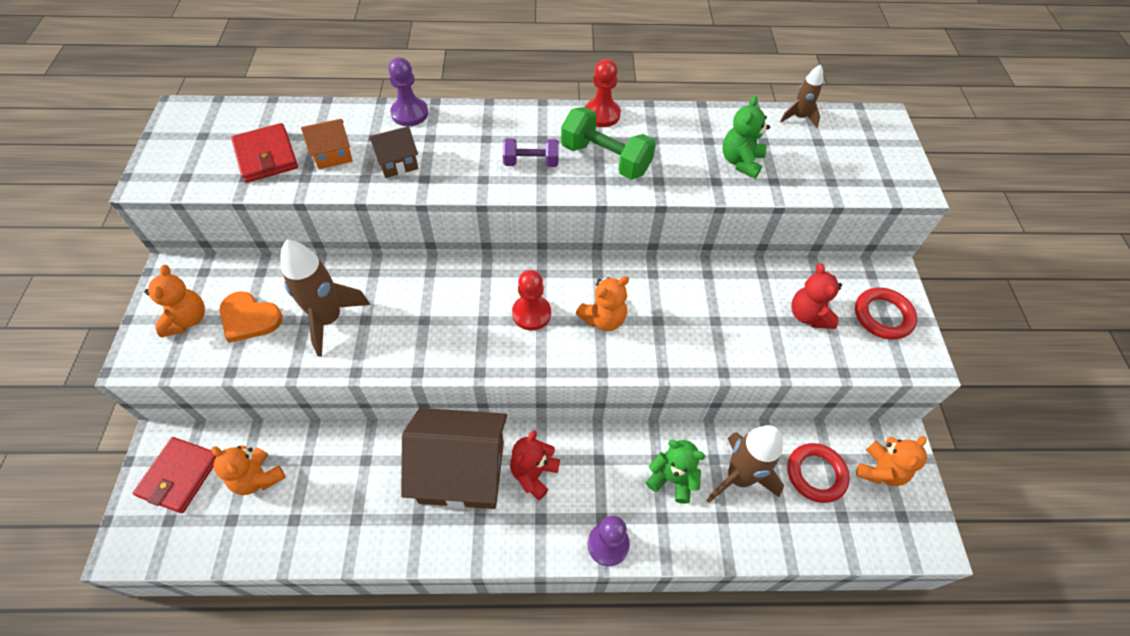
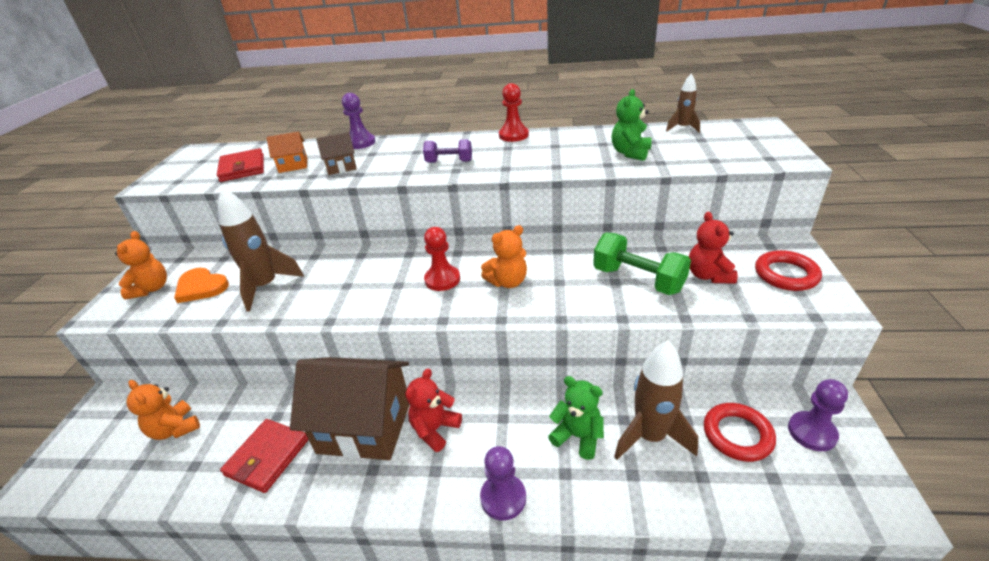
camera: 10 degrees right, 20 degrees down
(180, 476) = (108, 426): red wallet -> red wallet (267, 457)
(605, 159) = (512, 157): green dumbbell -> green dumbbell (638, 280)
(879, 470) = (811, 432): orange teddy bear -> purple pawn

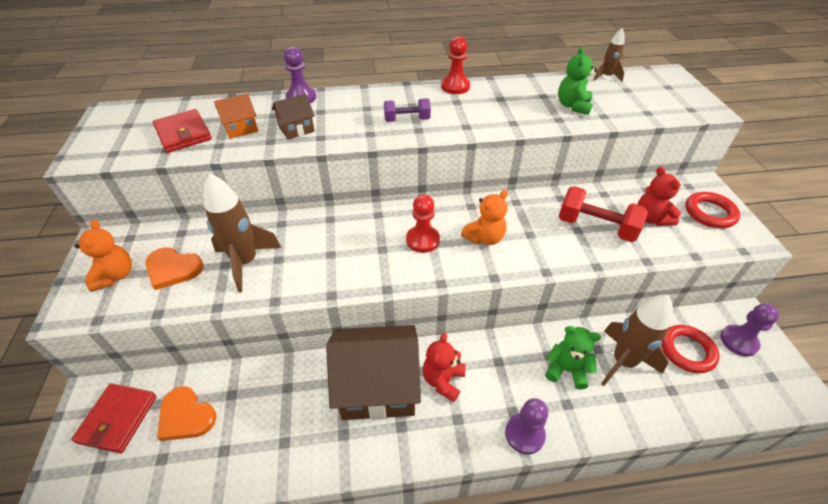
camera: 15 degrees left, 10 degrees up
(175, 429) = (186, 416): orange teddy bear -> orange heart
(267, 457) = (296, 430): red wallet -> red wallet (118, 419)
(638, 280) = (596, 227): green dumbbell -> red dumbbell

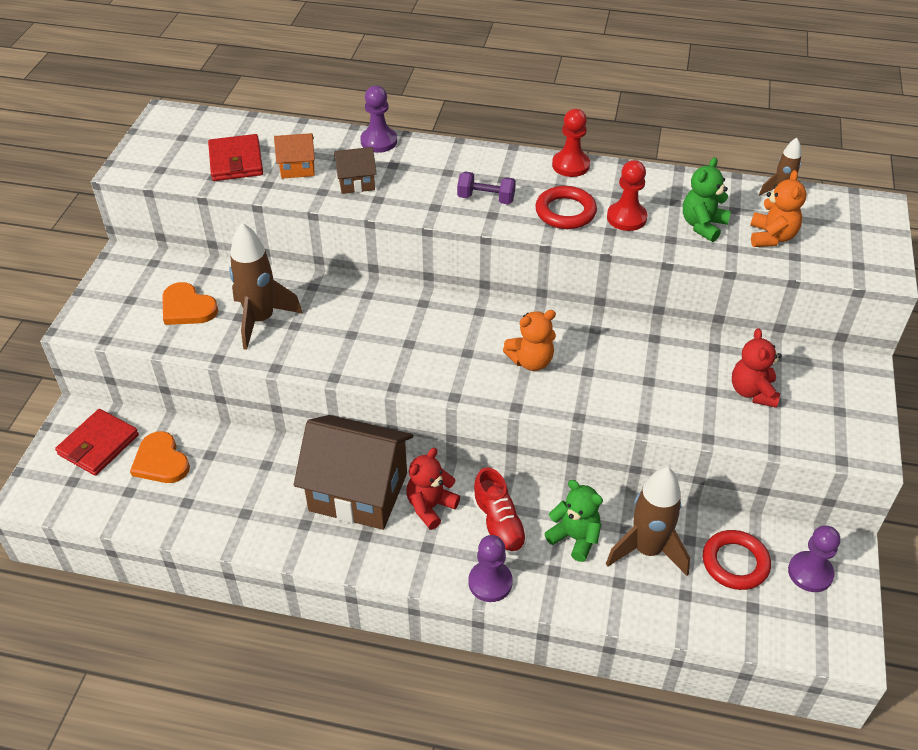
camera: 20 degrees right, 0 degrees up
(115, 276) = (131, 300): orange teddy bear -> orange teddy bear (771, 237)
(422, 240) = (459, 345): red pawn -> red pawn (626, 218)
(504, 378) = (498, 524): none -> red shoe
(596, 227) = (674, 384): red dumbbell -> none
(709, 213) = (836, 405): red ring -> red ring (565, 212)

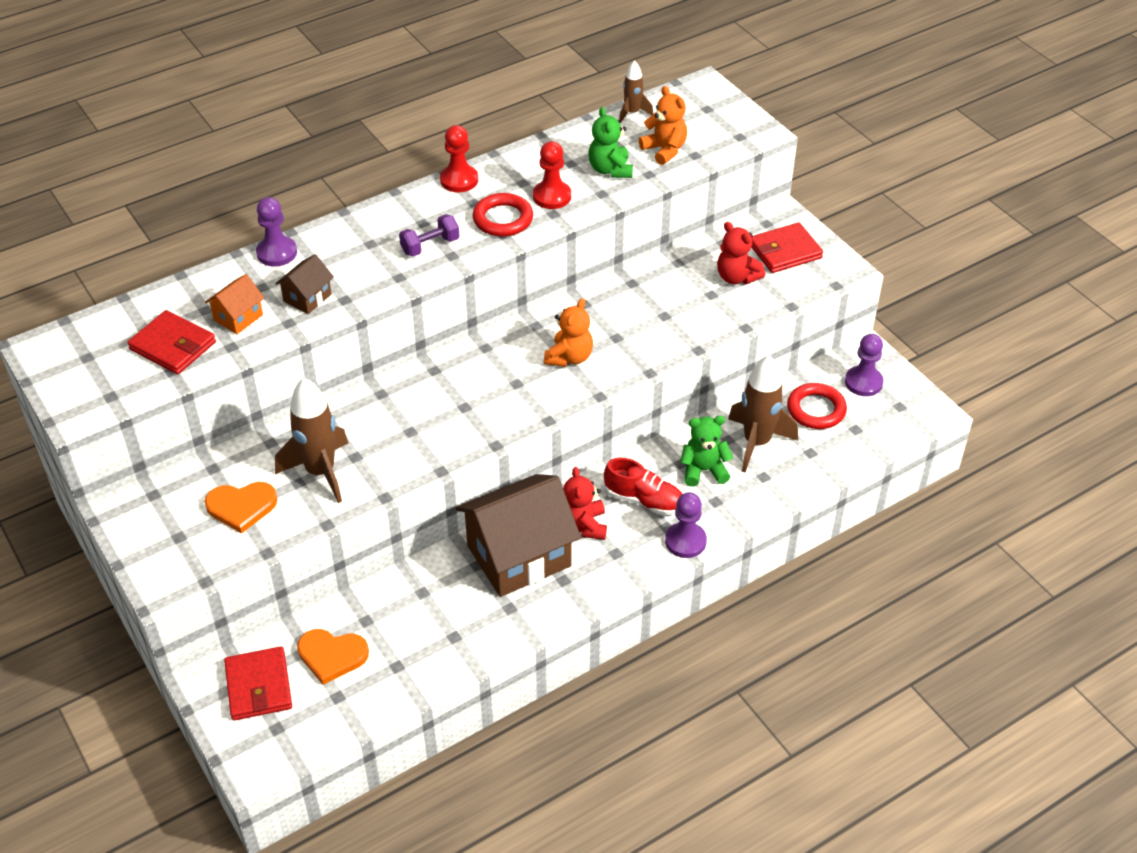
camera: 45 degrees left, 0 degrees up
(826, 399) = (785, 251): none -> red wallet

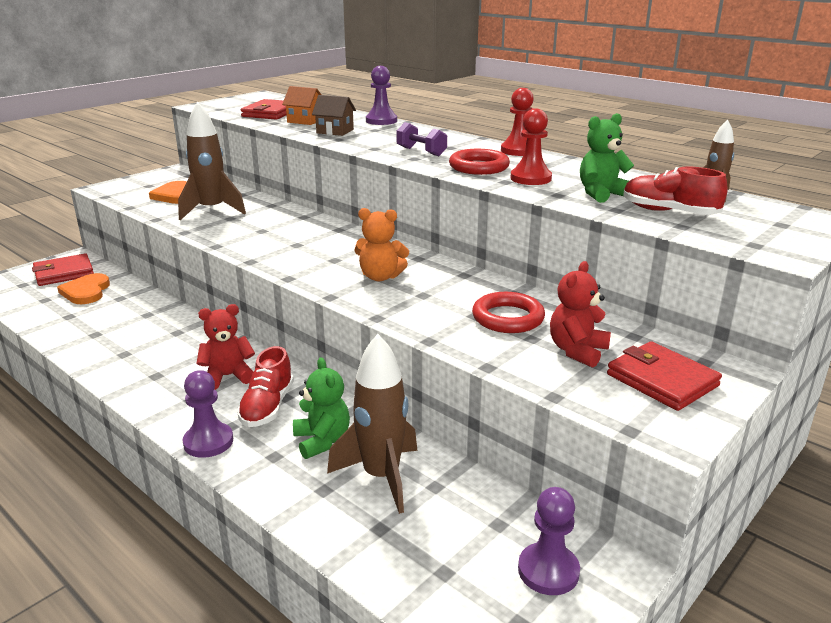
camera: 75 degrees right, 20 degrees down
(518, 556) = (187, 349): brown house -> none
(664, 150) = (669, 212): orange teddy bear -> red shoe
(816, 410) = (465, 524): red ring -> red ring (508, 318)

